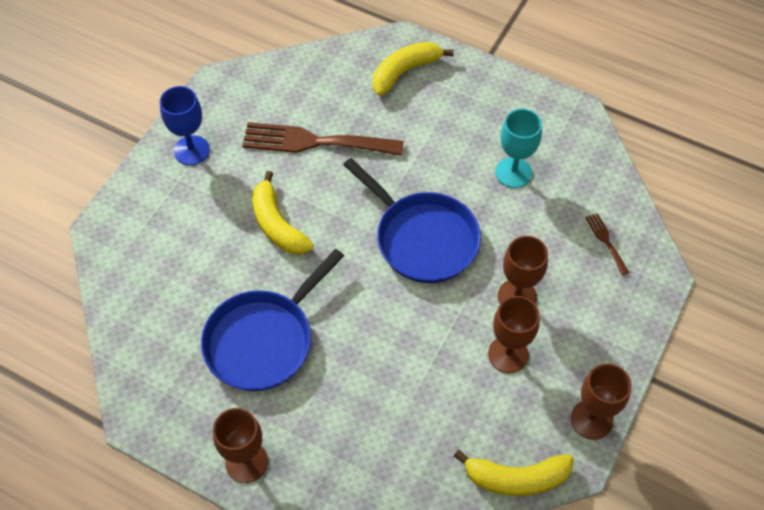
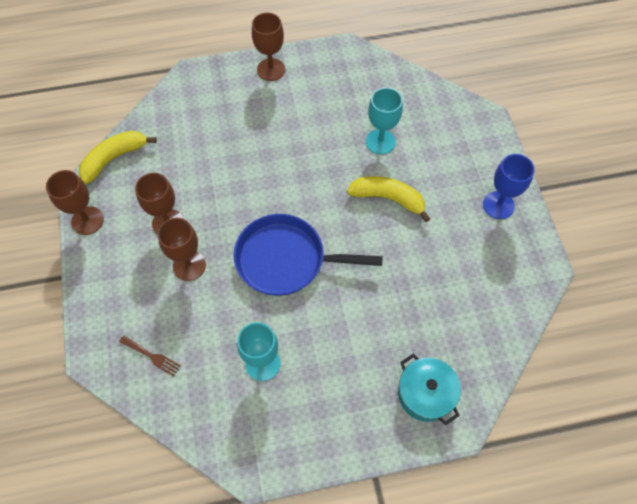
camera: 140 degrees right, 5 degrees up
(224, 283) = (380, 142): none -> turquoise goblet
(263, 340) = (324, 129): blue pan -> none
(314, 142) = (428, 275): brown fork -> none
(404, 72) = (425, 393): yellow banana -> turquoise pot

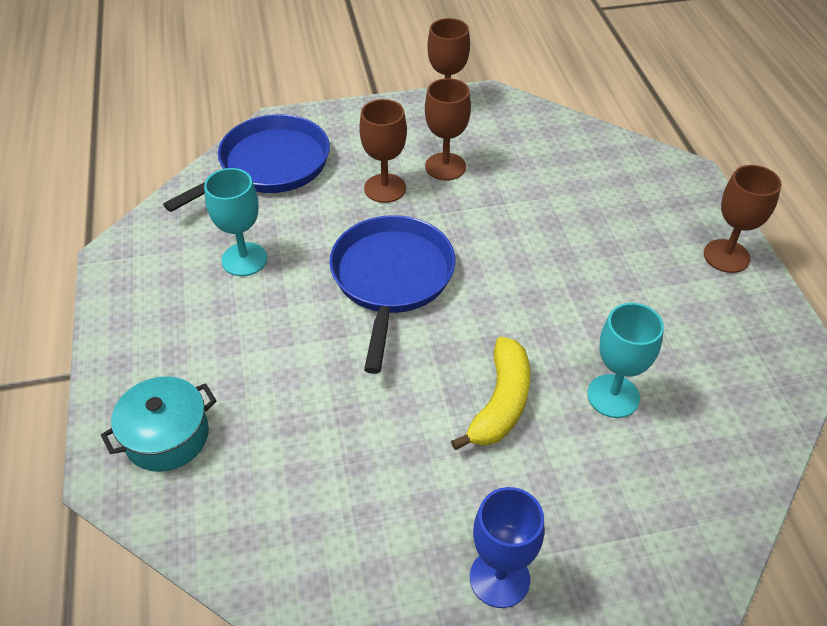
camera: 90 degrees right, 15 degrees down
(114, 158) = (536, 116): yellow banana -> none
(152, 356) = (269, 166): brown fork -> blue pan

